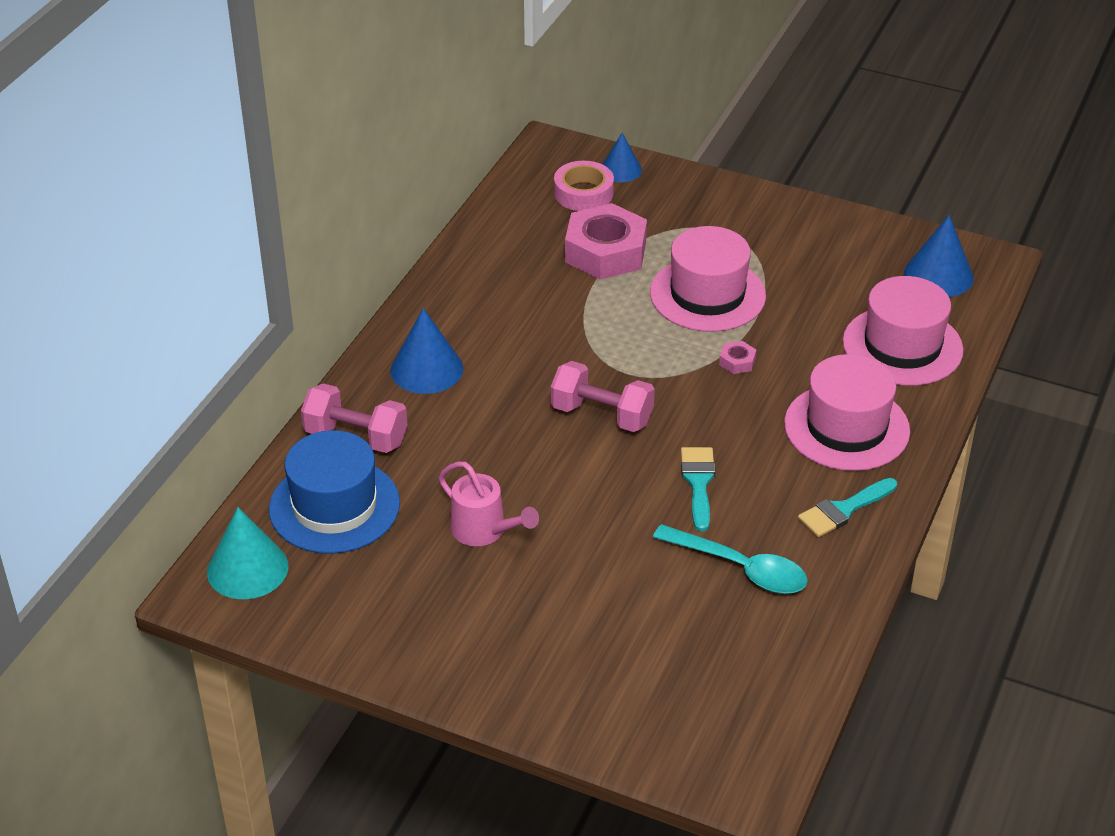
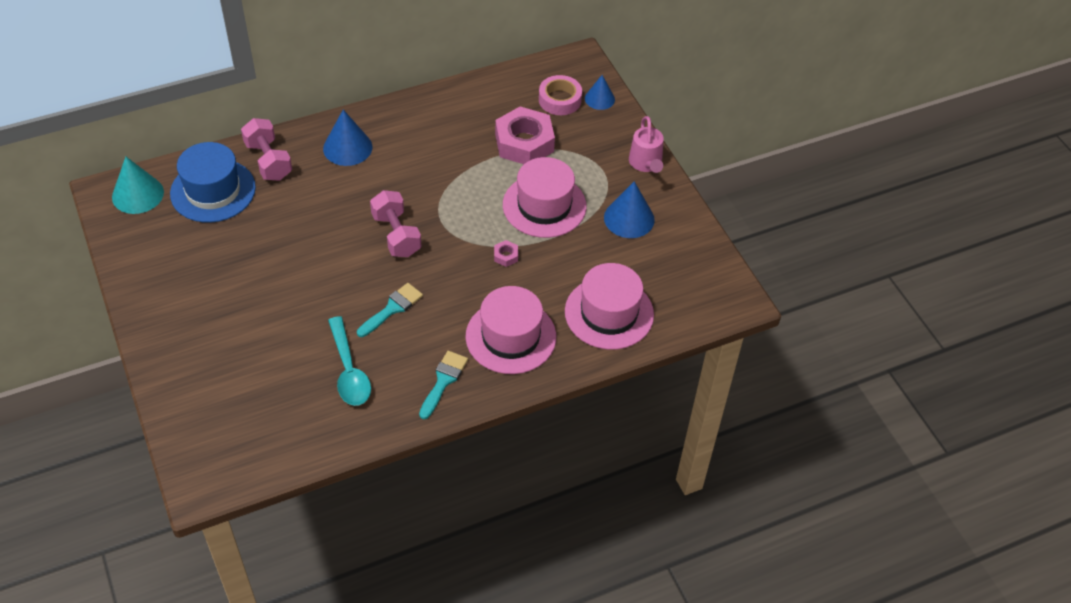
camera: 40 degrees right, 10 degrees up
(485, 531) = (260, 255): pink watering can -> pink watering can (646, 164)
(843, 510) = (443, 381): turquoise brush -> turquoise brush turned 105 degrees clockwise
(938, 275) = (692, 286): blue cone -> blue cone (629, 218)

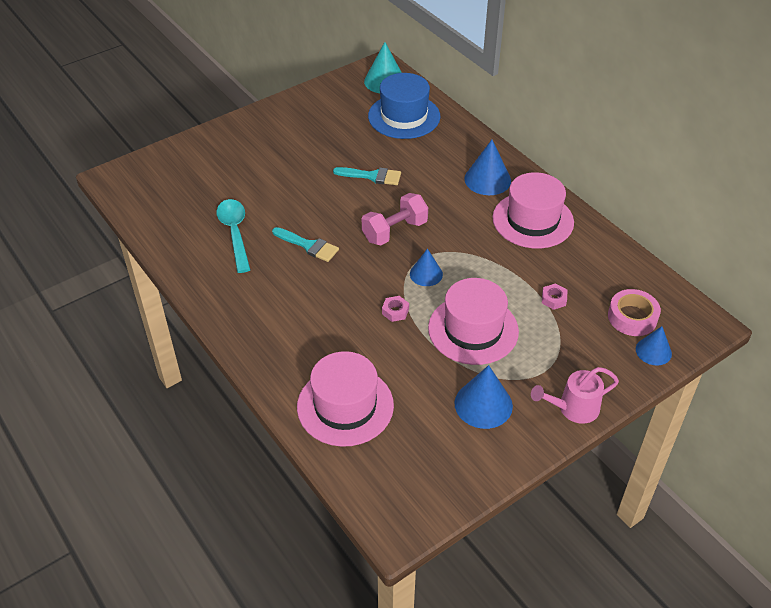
camera: 80 degrees right, 5 degrees down
(268, 161) = (450, 138): pink dumbbell -> none
(349, 370) = (235, 233): turquoise spoon -> turquoise spoon turned 105 degrees clockwise
(443, 381) = (235, 294): turquoise brush -> turquoise brush (372, 176)
(464, 223) = (426, 274): none -> blue cone
(511, 336) = (296, 332): pink hat -> pink hat (533, 220)
(524, 143) = (553, 299): pink nut -> pink nut, size x0.41

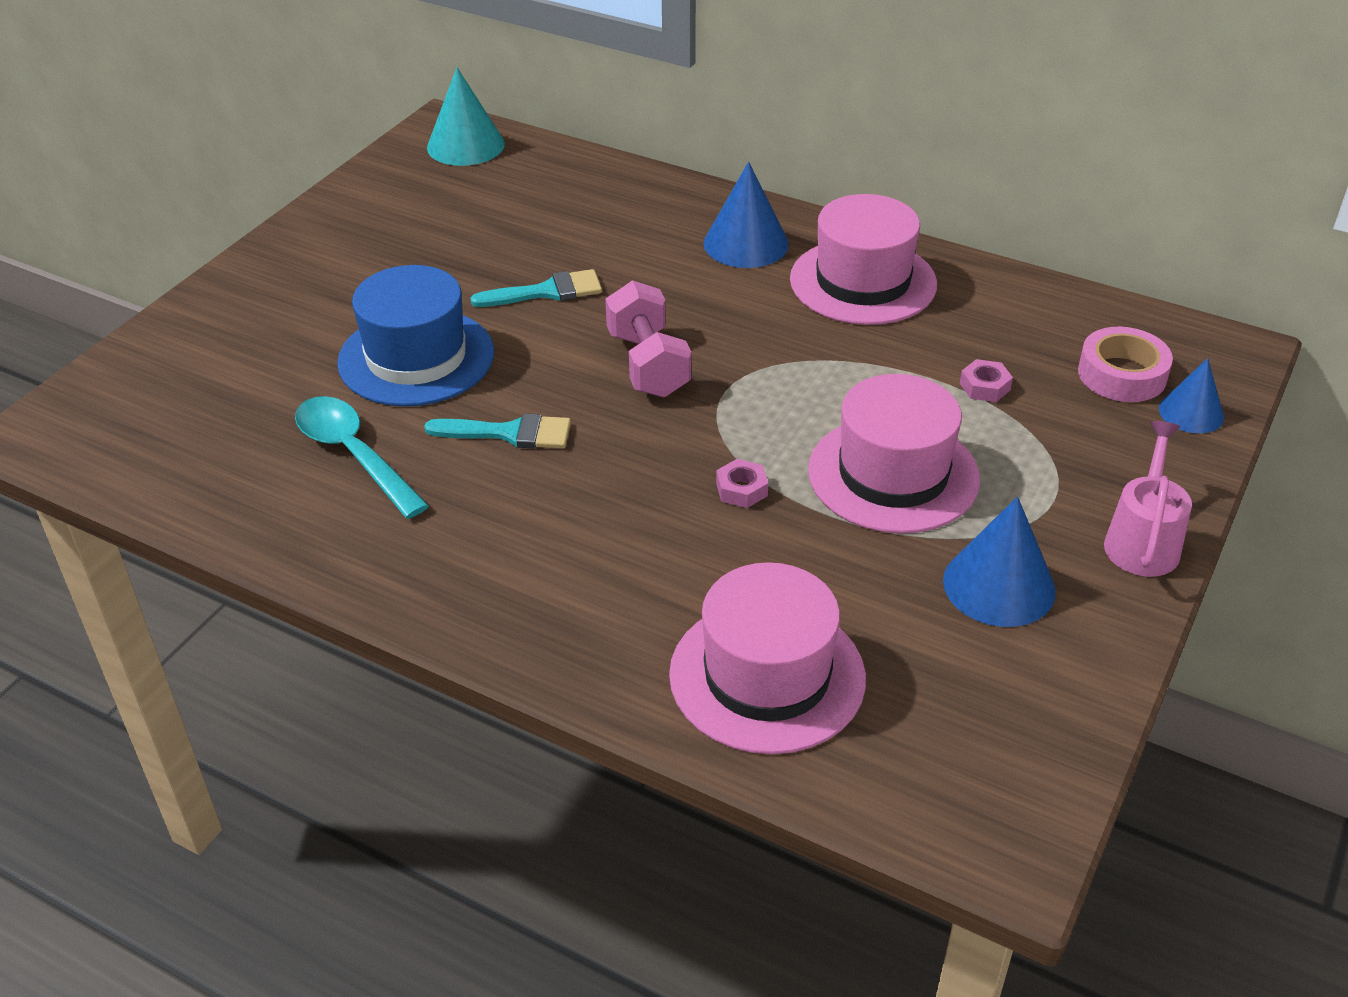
camera: 25 degrees left, 5 degrees down
(394, 231) = (648, 364): pink dumbbell -> pink dumbbell turned 45 degrees counterclockwise
(404, 116) = (537, 188): blue hat -> blue hat (416, 357)
(426, 274) = (750, 414): blue cone -> none
(573, 409) = (1142, 540): pink watering can -> pink watering can turned 150 degrees clockwise

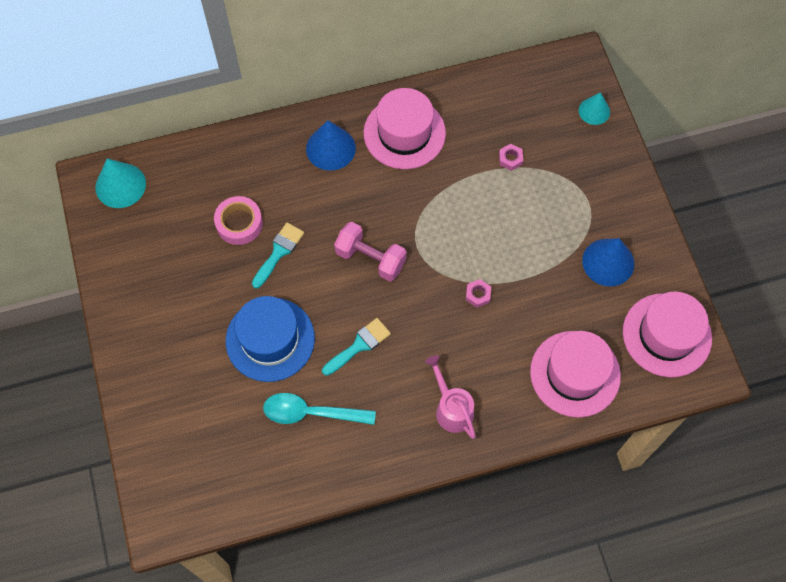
camera: 45 degrees left, 25 degrees up
(893, 474) = (523, 238): pink hat -> pink hat (667, 335)
(1122, 374) = (552, 108): pink tape -> pink tape (239, 223)
(1142, 540) = (633, 197): pink watering can -> pink watering can (451, 408)
(1191, 413) = (594, 111): blue cone -> turquoise cone

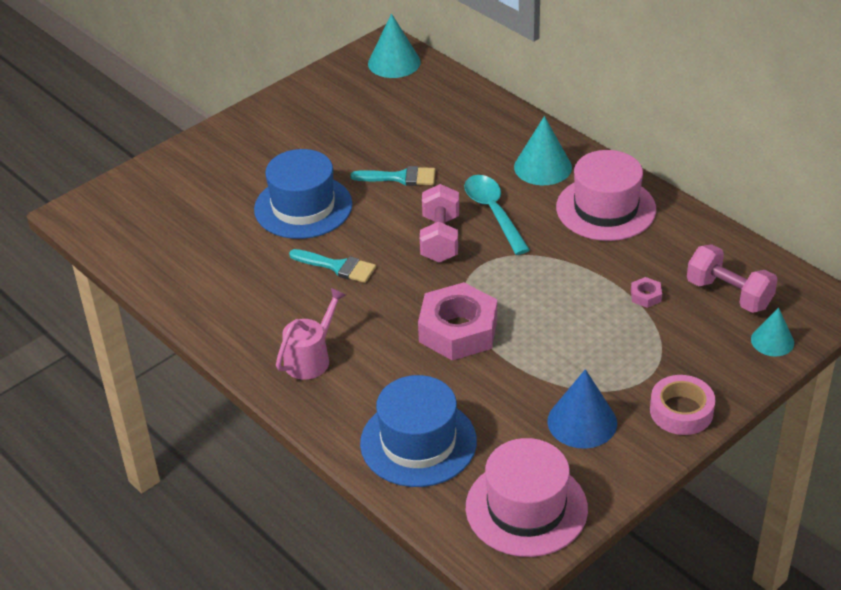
camera: 65 degrees right, 25 degrees down
(239, 223) = (411, 142): pink tape -> pink tape (681, 411)
(311, 413) = (243, 262): turquoise spoon -> turquoise spoon (493, 212)
(330, 148) = (542, 167): blue cone -> turquoise cone
(478, 295) = (458, 330): pink nut -> pink nut, size x2.47
(537, 109) = (729, 294): none -> pink dumbbell
(575, 373) = (418, 442): pink hat -> blue hat

